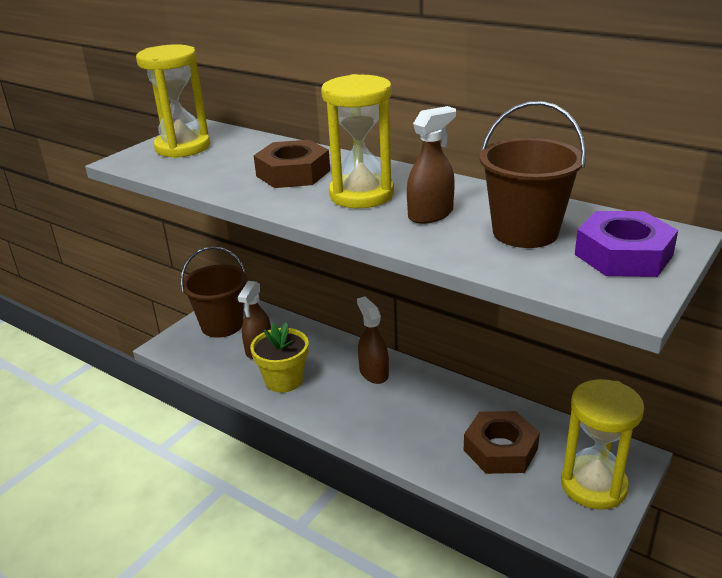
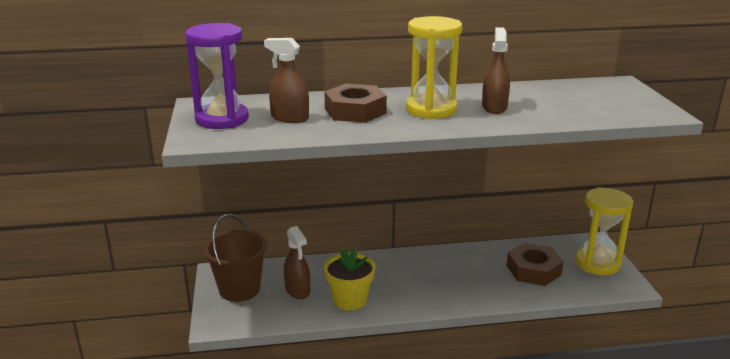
camera: 45 degrees left, 5 degrees down
(183, 147) = (222, 119): yellow hourglass -> purple hourglass
(373, 373) = (401, 267): brown spray bottle -> brown spray bottle (289, 118)
(525, 232) = (558, 101): brown bucket -> none
(623, 255) = (620, 96): purple nut -> none

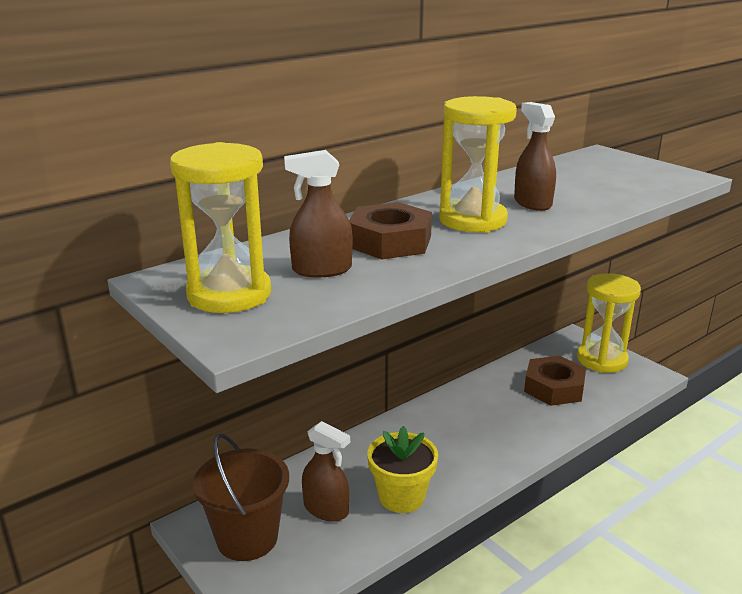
camera: 30 degrees left, 0 degrees up
(222, 119) = (229, 294): purple hourglass -> yellow hourglass

